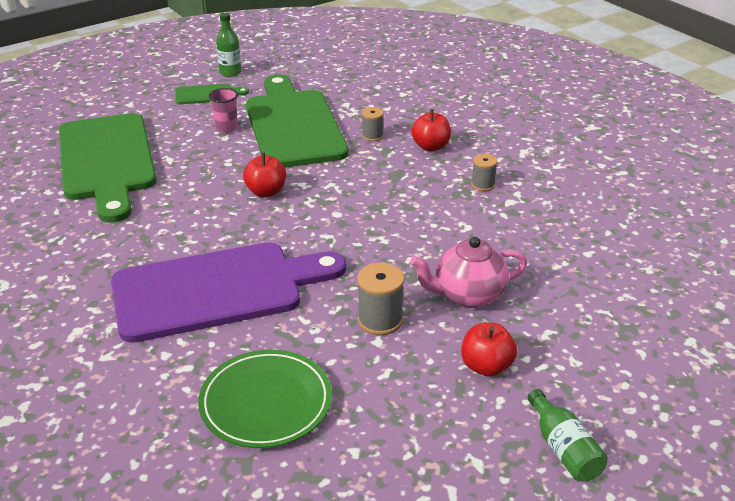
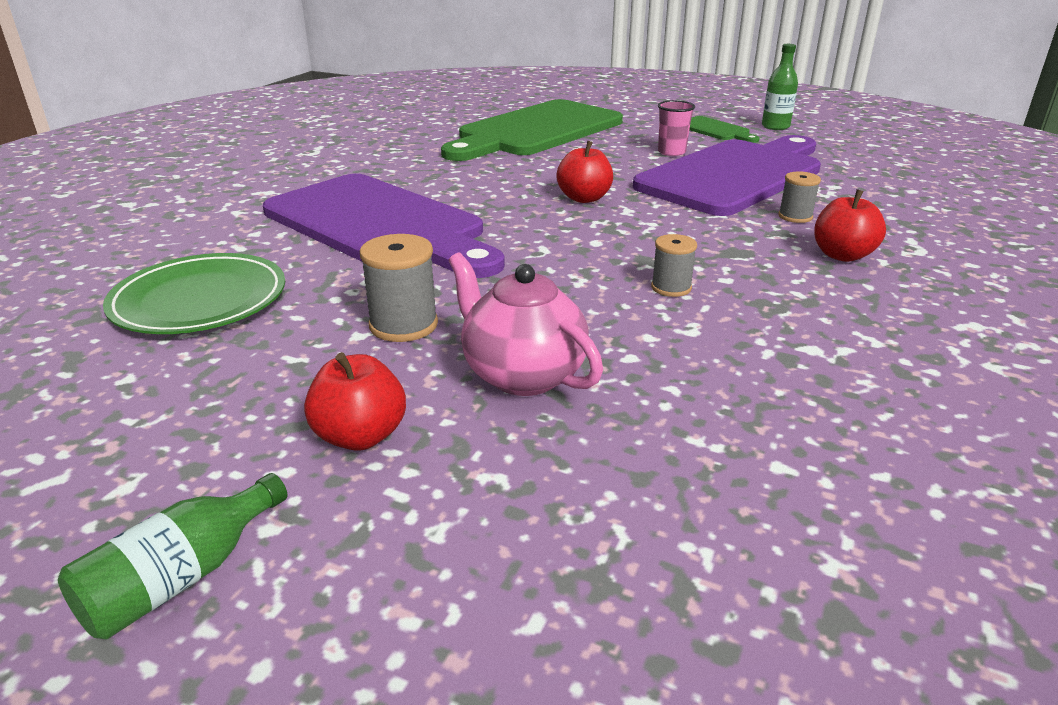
camera: 60 degrees right, 5 degrees down
(293, 125) = (734, 175): green cutting board -> purple cutting board
(483, 185) = (818, 315): grey spool -> grey spool (671, 287)

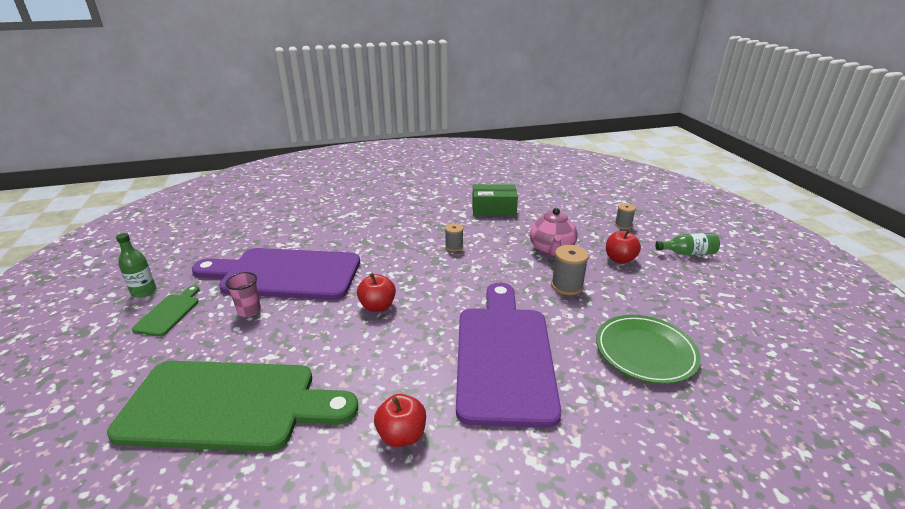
camera: 130 degrees left, 0 degrees up
(795, 216) = (339, 243): grey spool -> grey spool (623, 225)
(808, 403) = (493, 209): none -> green box
(842, 255) = (376, 224): red apple -> red apple (402, 435)

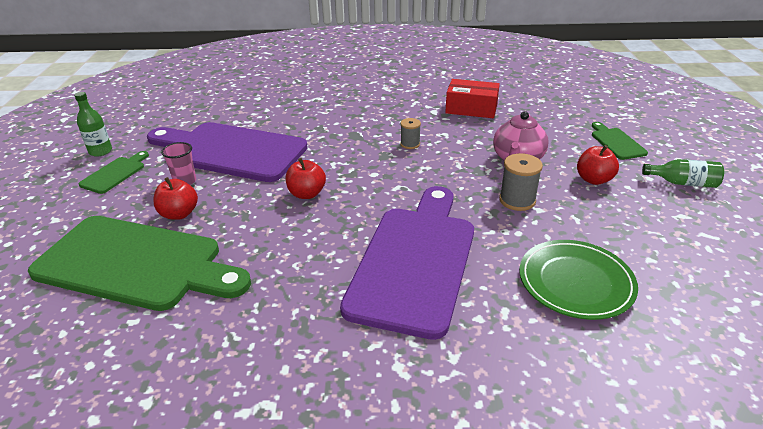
camera: 15 degrees right, 5 degrees up
(402, 435) = (280, 319): red apple -> red apple (179, 214)
(493, 209) = (471, 109): green box -> red box
(623, 225) = (616, 142): grey spool -> green cutting board

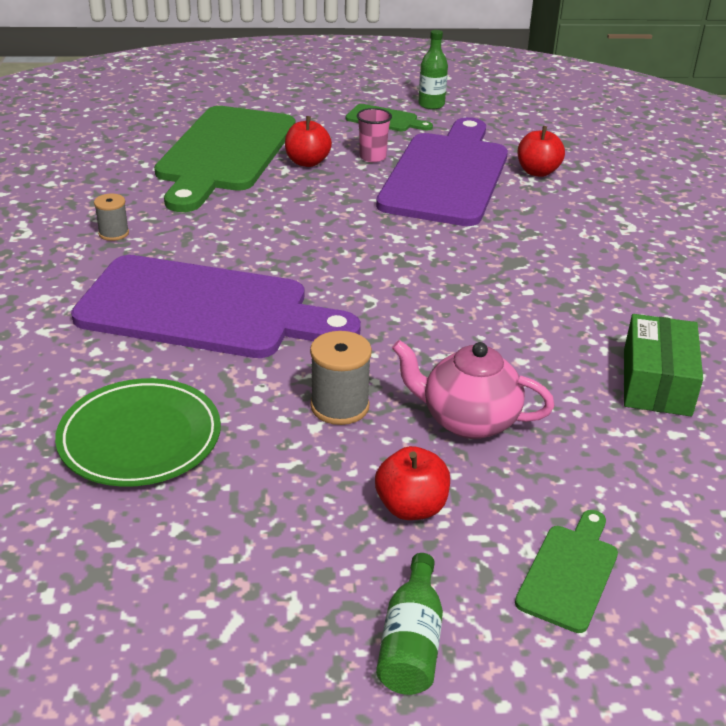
camera: 85 degrees right, 0 degrees up
(307, 194) = (350, 232): red apple -> red apple (537, 172)
(410, 144) = (498, 310): grey spool -> grey spool (113, 233)
(471, 109) = (656, 382): red box -> green box
(616, 142) = (569, 573): green cutting board -> green cutting board turned 45 degrees counterclockwise

